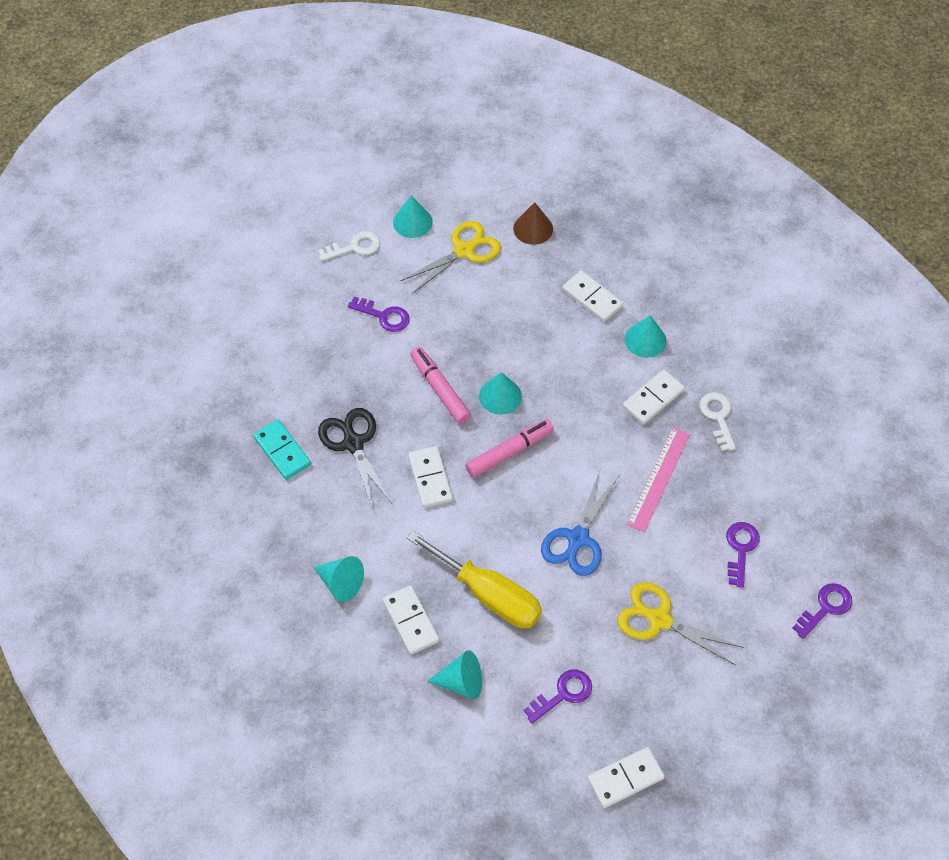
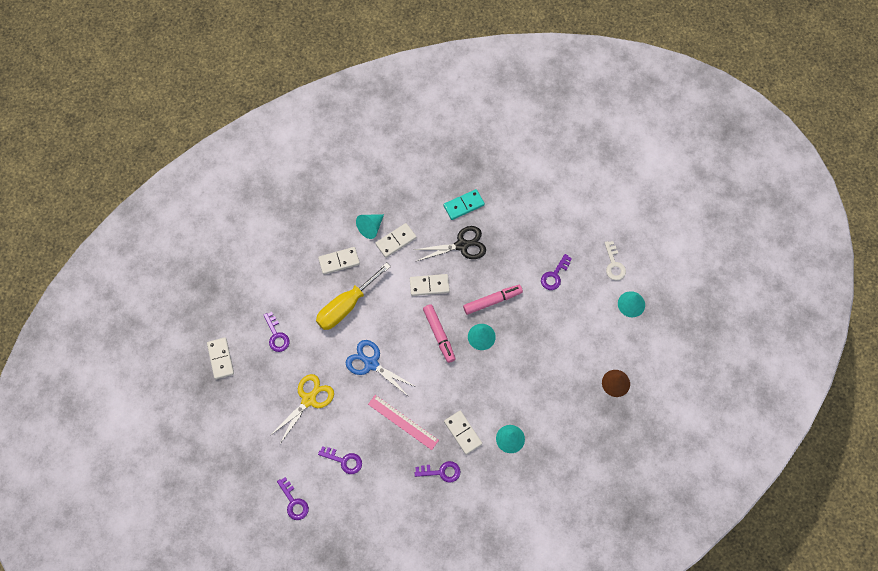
camera: 100 degrees right, 10 degrees up
(461, 682) = (296, 282): turquoise cone -> none
(464, 251) = (602, 333): yellow scissors -> none
(592, 298) = (550, 411): white domino -> white domino (396, 241)
(718, 417) = (441, 472): white key -> purple key

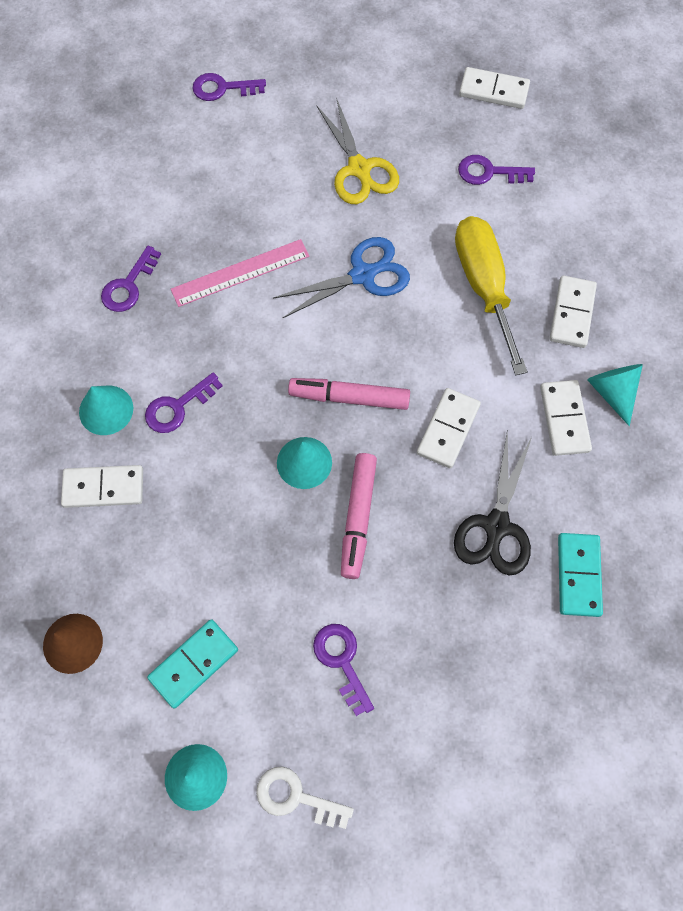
camera: 120 degrees right, 0 degrees up
(344, 460) = (237, 171): purple key -> purple key (178, 407)
(462, 433) = (165, 346): white domino -> white domino (103, 487)
(592, 330) = (193, 663): none -> turquoise domino

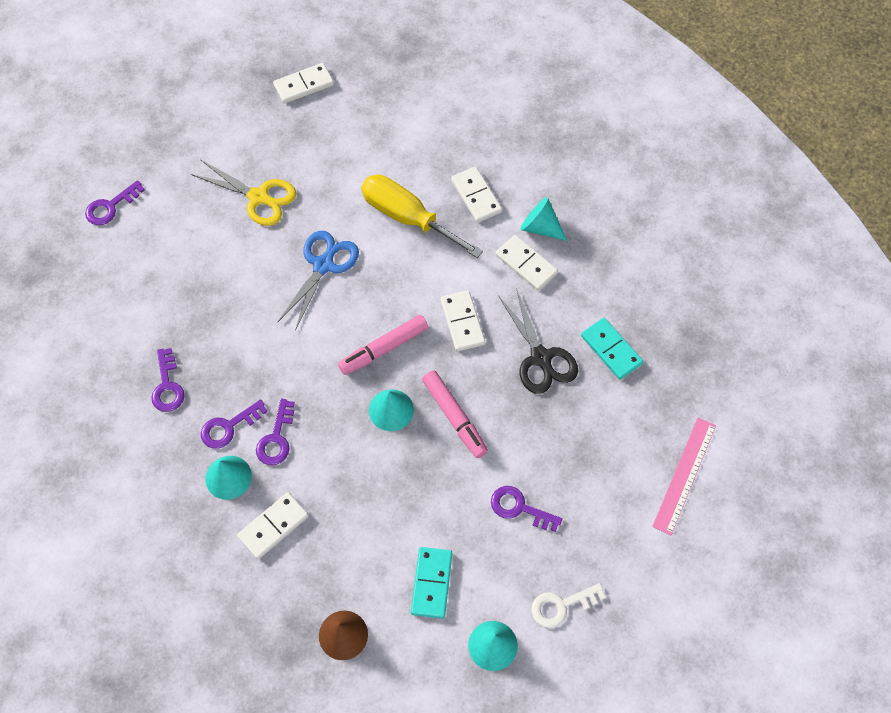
camera: 40 degrees left, 5 degrees down
(240, 273) = (239, 322): pink ruler -> pink ruler (684, 475)
(489, 172) = (348, 141): purple key -> purple key (229, 427)

